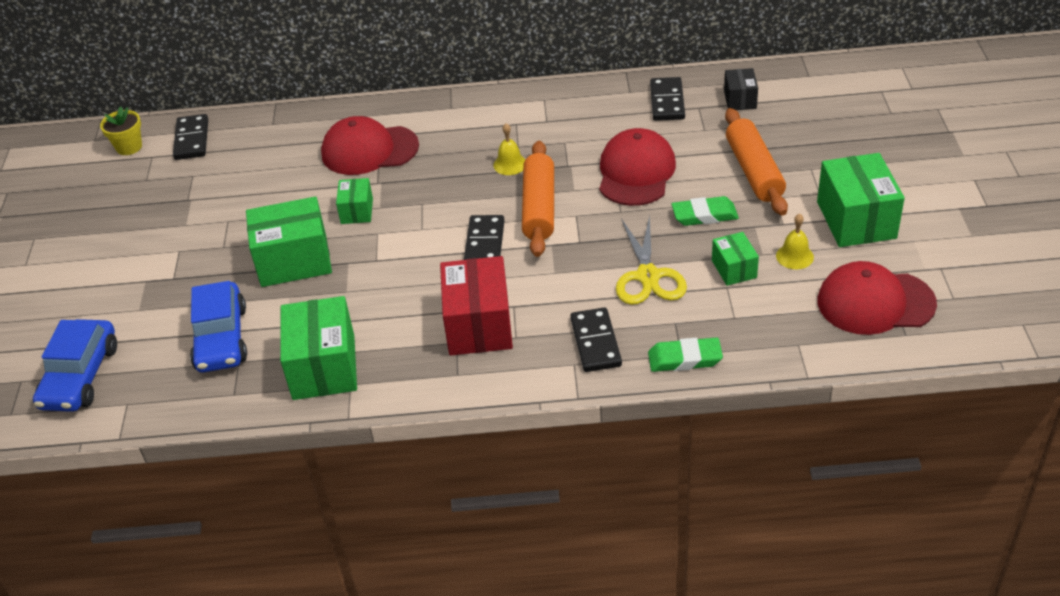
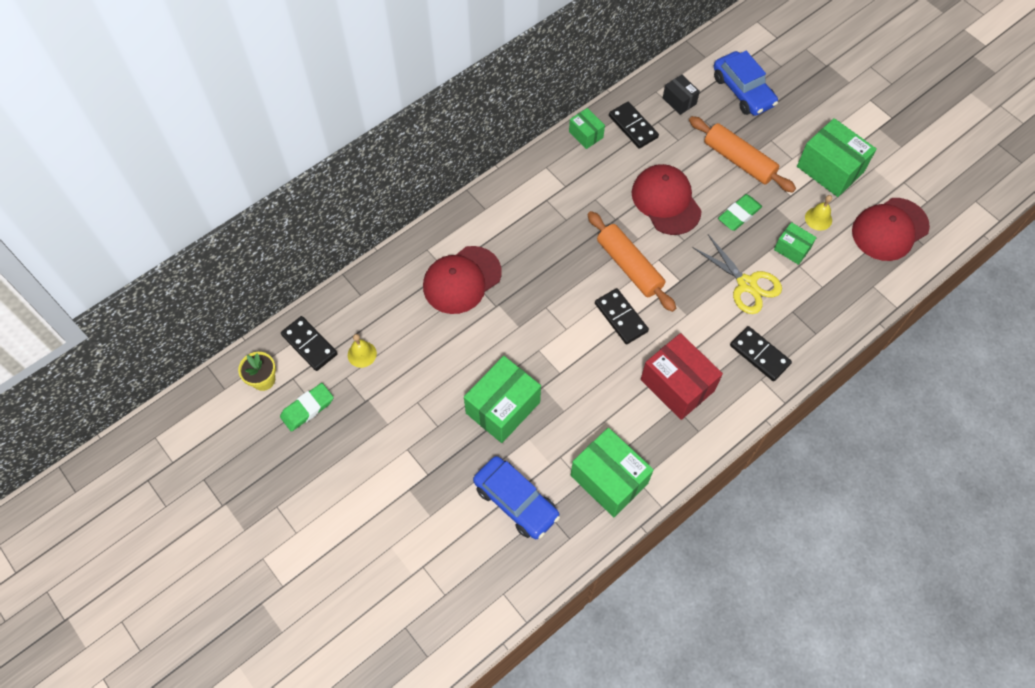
camera: 40 degrees left, 20 degrees up
(80, 376) = (446, 595): blue car -> blue car (743, 91)
(357, 211) = (506, 339): green box -> green box (586, 135)
(510, 164) = (575, 239): yellow bell -> yellow bell (362, 354)
(684, 359) = (820, 335): green eraser -> green eraser (307, 408)

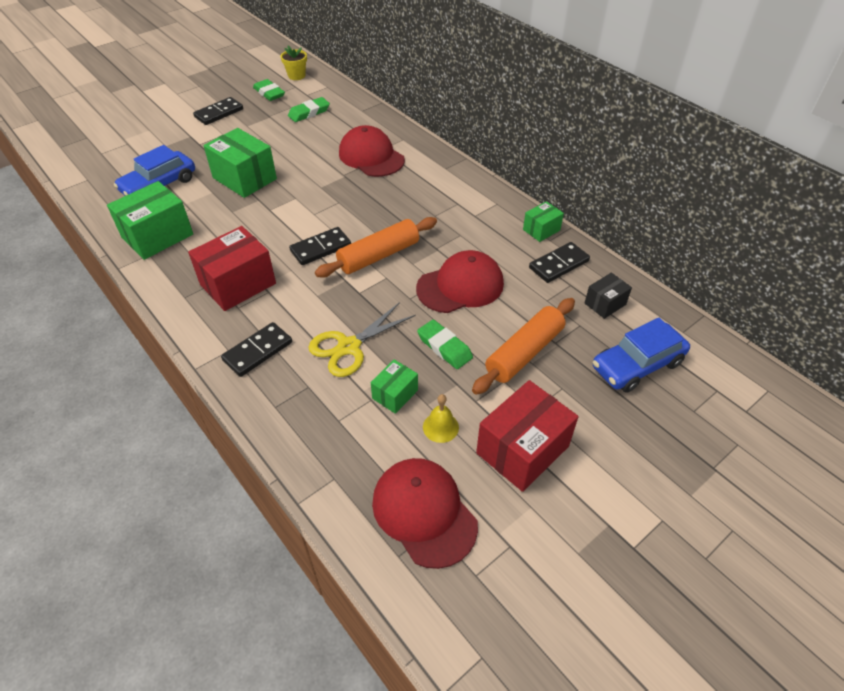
camera: 90 degrees right, 15 degrees down
(309, 344) = (321, 91): black domino -> black domino (219, 113)
(362, 354) = (309, 112): yellow bell -> green eraser
(830, 169) = (522, 449): green box -> red box

